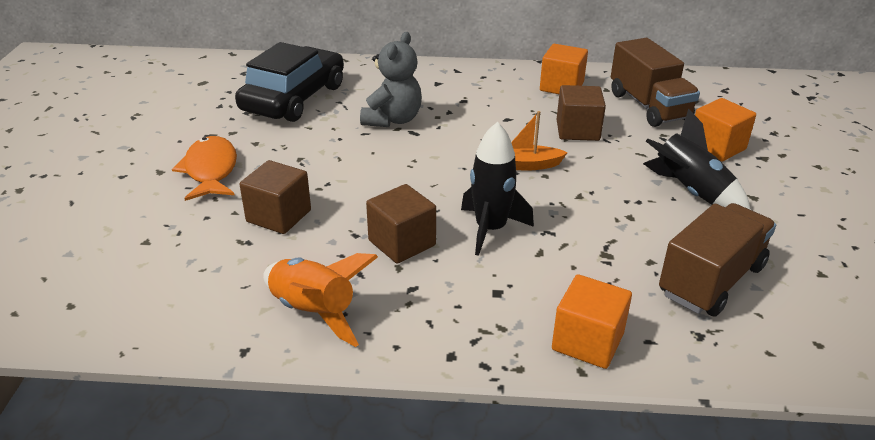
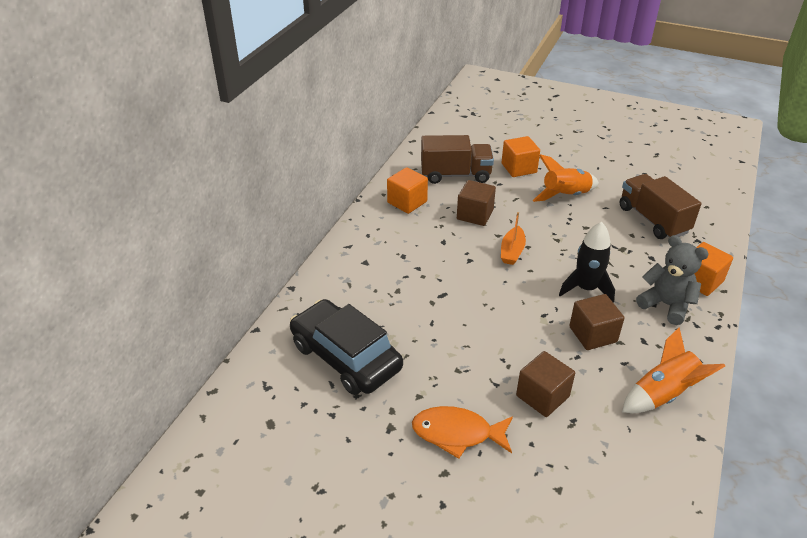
camera: 70 degrees left, 5 degrees up
(393, 120) = (417, 302): grey teddy bear -> grey teddy bear (666, 305)
(690, 192) = (565, 196): black rocket -> orange rocket

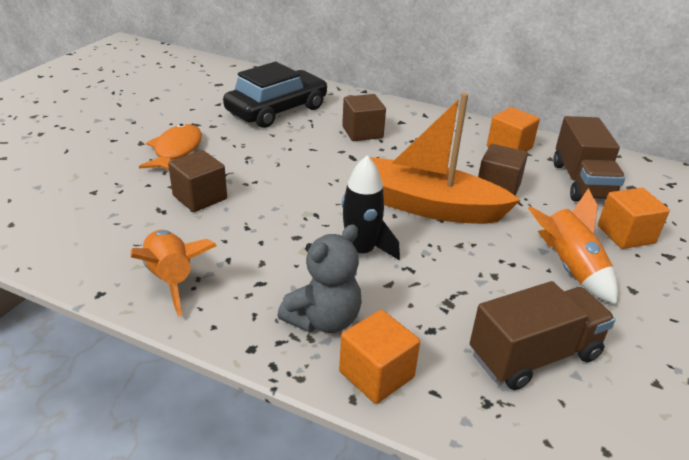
camera: 90 degrees right, 5 degrees down
(512, 251) = (429, 206): orange boat -> orange boat, size x2.23
(593, 334) = (278, 244): brown cube -> brown cube (362, 132)

